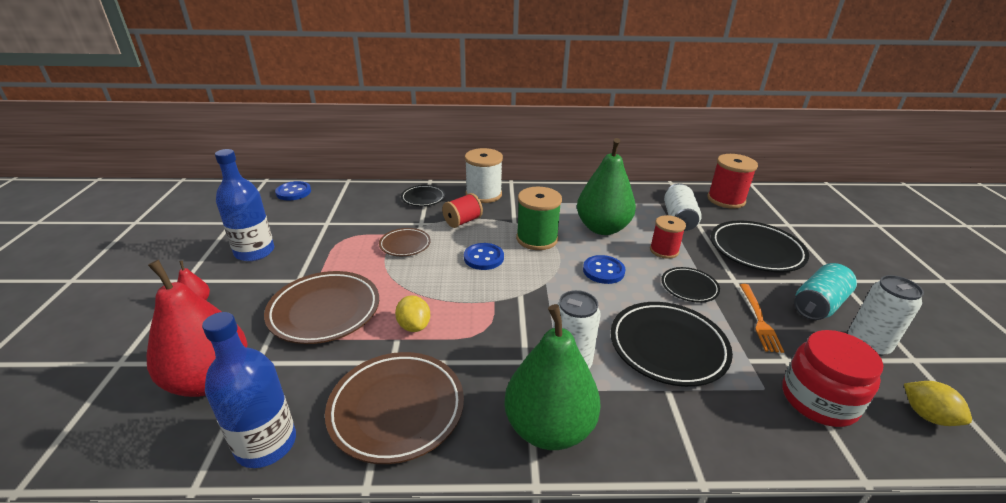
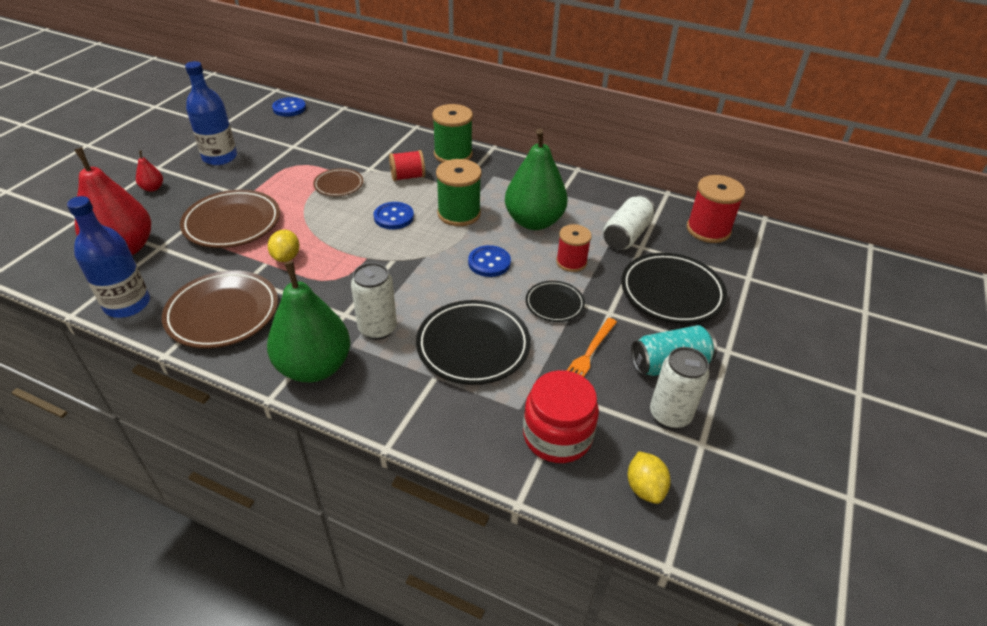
camera: 25 degrees right, 10 degrees up
(423, 198) = (393, 143): black plate -> none
(483, 194) = (453, 154): white spool -> green spool

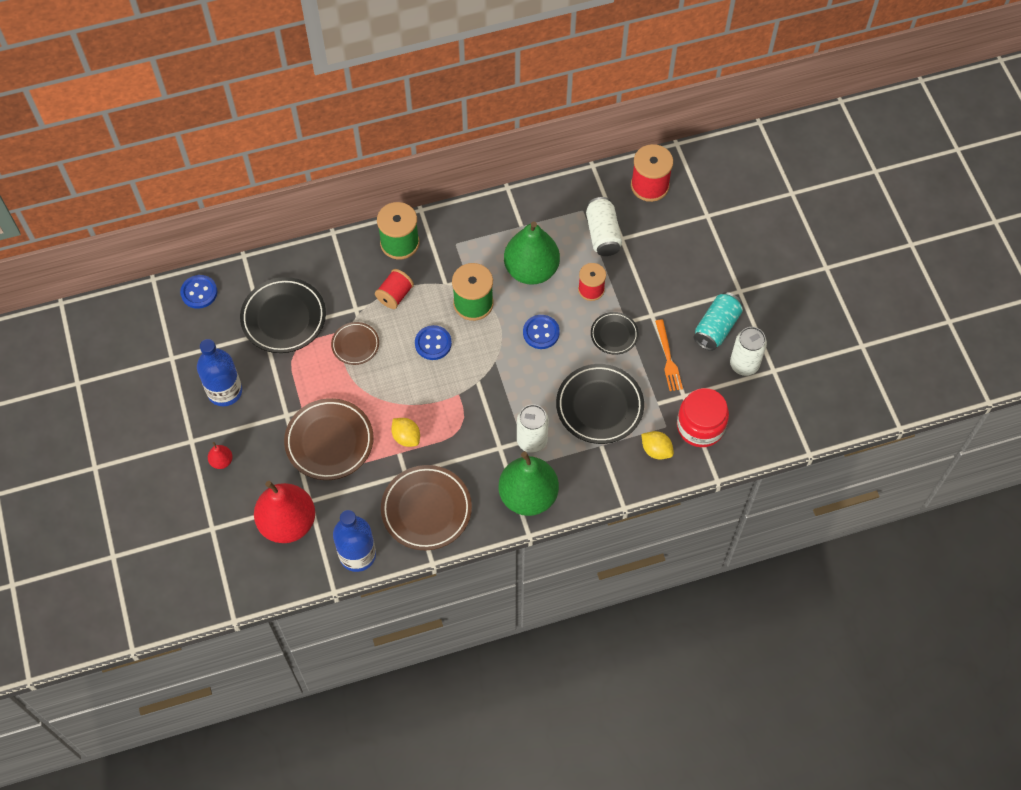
camera: 40 degrees left, 20 degrees up
(645, 488) = (767, 421): yellow lemon -> yellow lemon (656, 450)
(671, 292) = (673, 267): black plate -> black plate (284, 318)

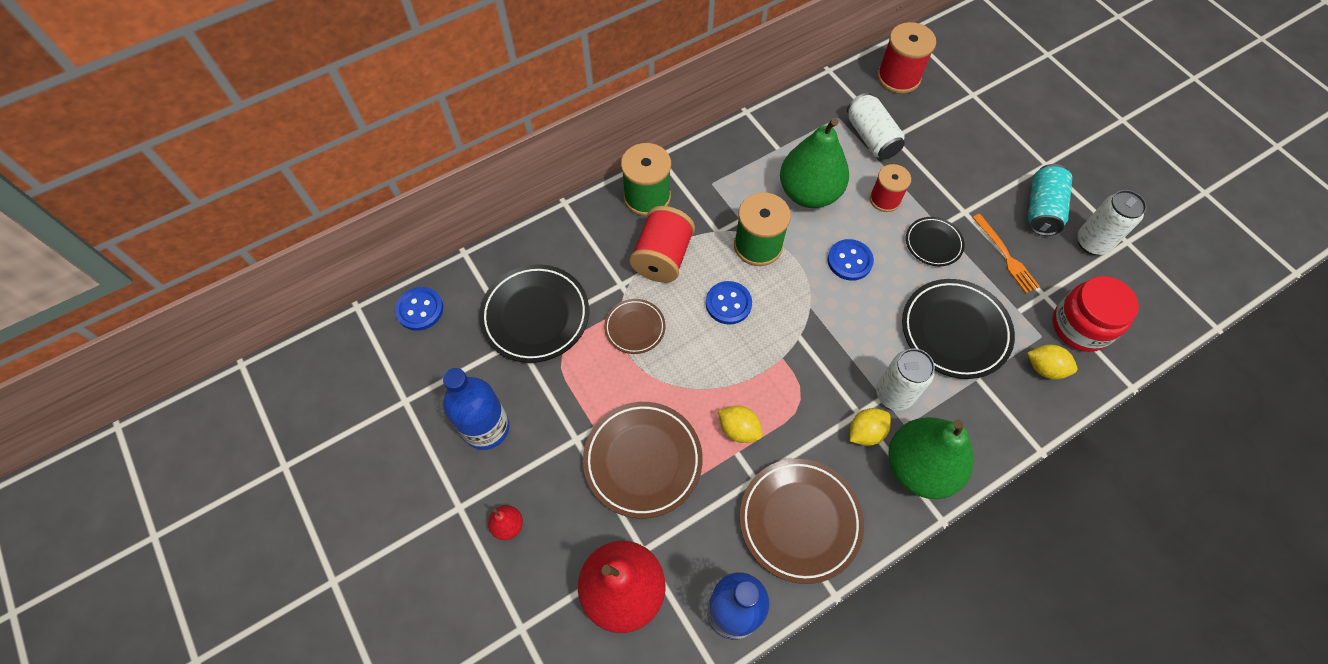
camera: 15 degrees left, 0 degrees up
(395, 295) = (662, 257): red spool -> red spool, size x1.51
(499, 462) = (865, 432): none -> yellow lemon

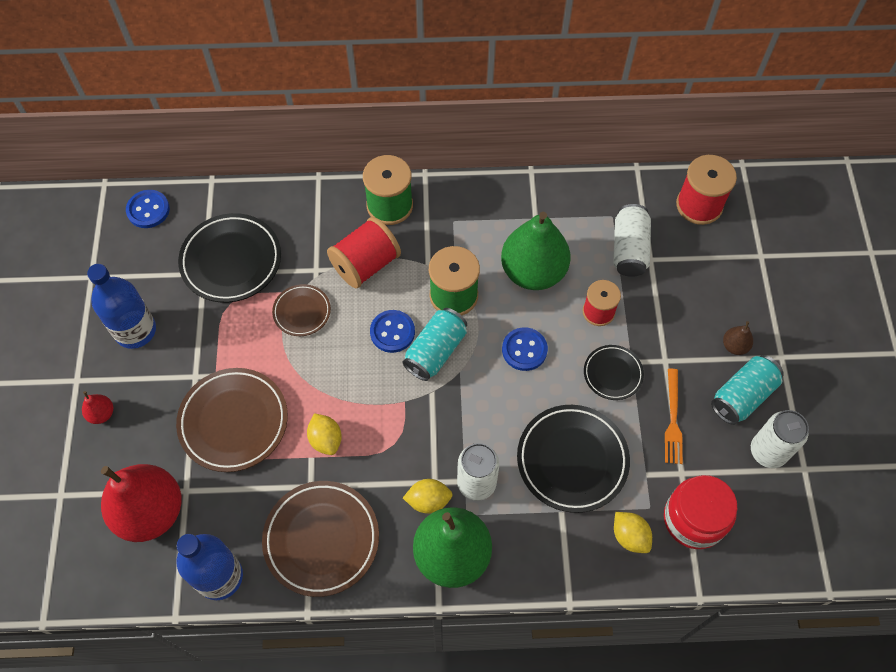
camera: 30 degrees right, 0 degrees up
(777, 300) = (435, 351): none -> turquoise can
(1007, 173) = (734, 346): none -> brown pear

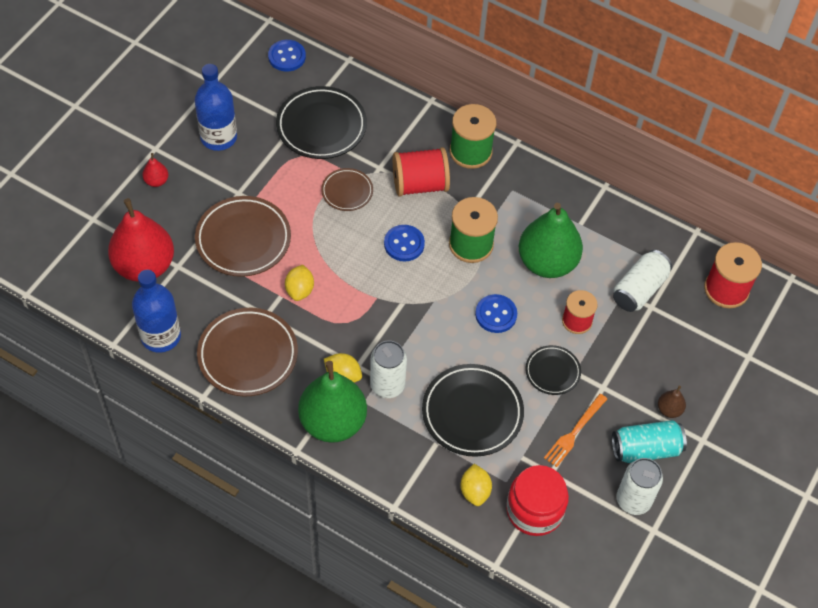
camera: 30 degrees right, 5 degrees down
(435, 351) = (426, 276): turquoise can -> none

